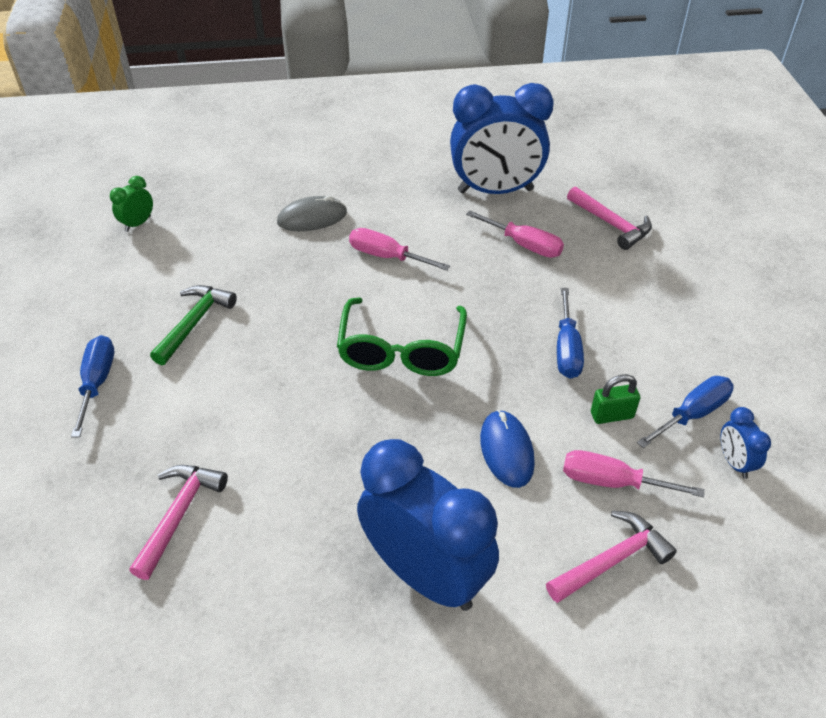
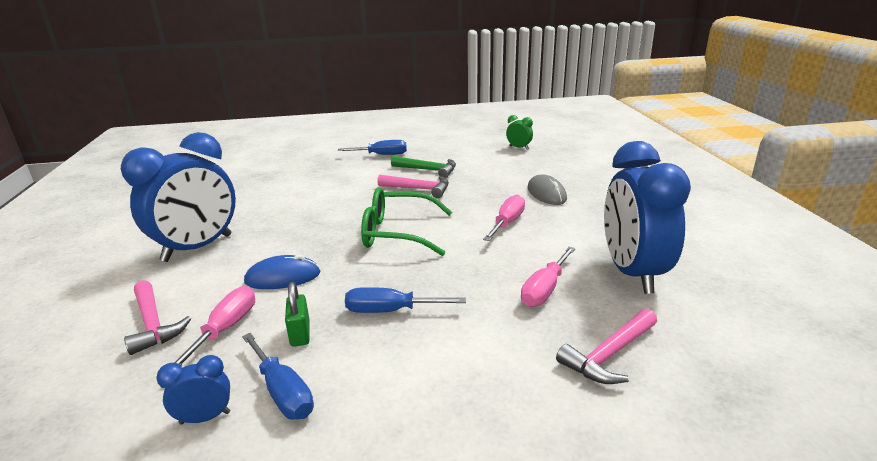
camera: 90 degrees right, 20 degrees down
(179, 515) = (283, 181): pink hammer -> pink hammer (418, 189)

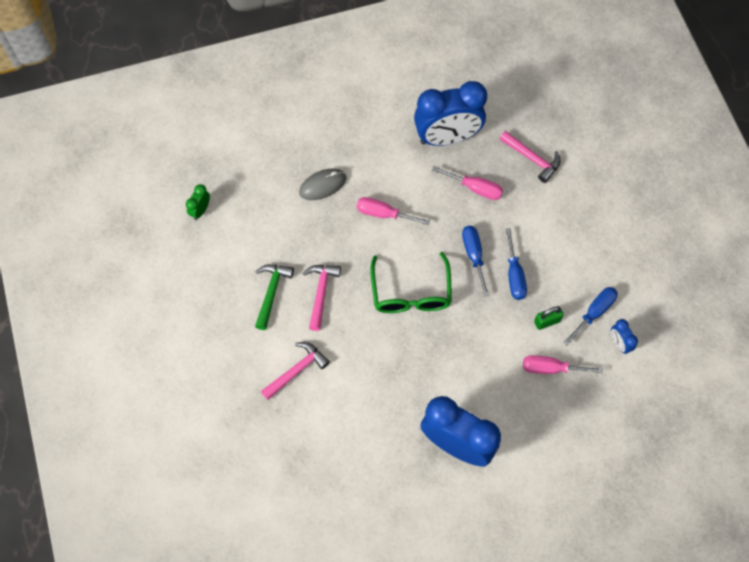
camera: 100 degrees left, 40 degrees up
(153, 324) = (555, 418): pink hammer -> pink hammer (297, 370)
(283, 277) = (488, 357): blue mouse -> none
(382, 155) = (227, 350): blue screwdriver -> blue screwdriver (474, 255)

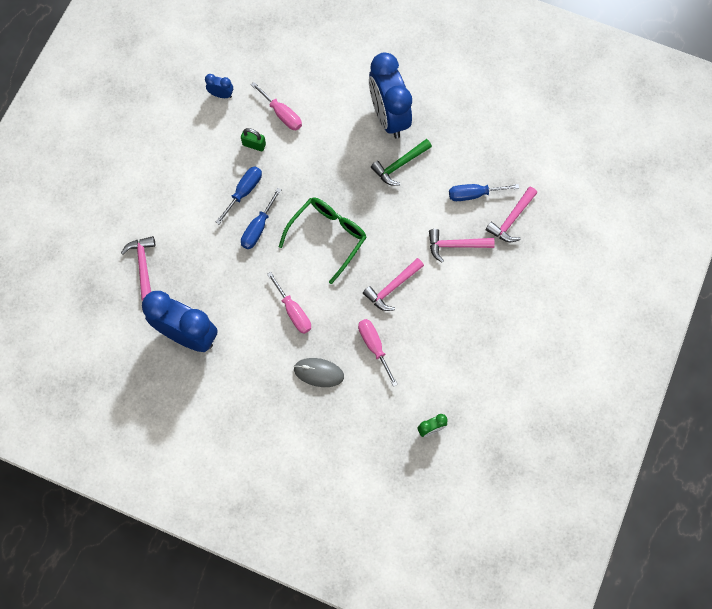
camera: 140 degrees left, 5 degrees up
(265, 434) = (511, 219): none -> pink hammer
(271, 293) = (428, 316): green hammer -> green hammer (399, 165)
(475, 188) = (207, 276): pink screwdriver -> pink screwdriver (374, 346)
(594, 312) = (216, 125): blue screwdriver -> blue screwdriver (474, 194)
(619, 343) = (221, 95): blue clock -> blue clock turned 90 degrees counterclockwise

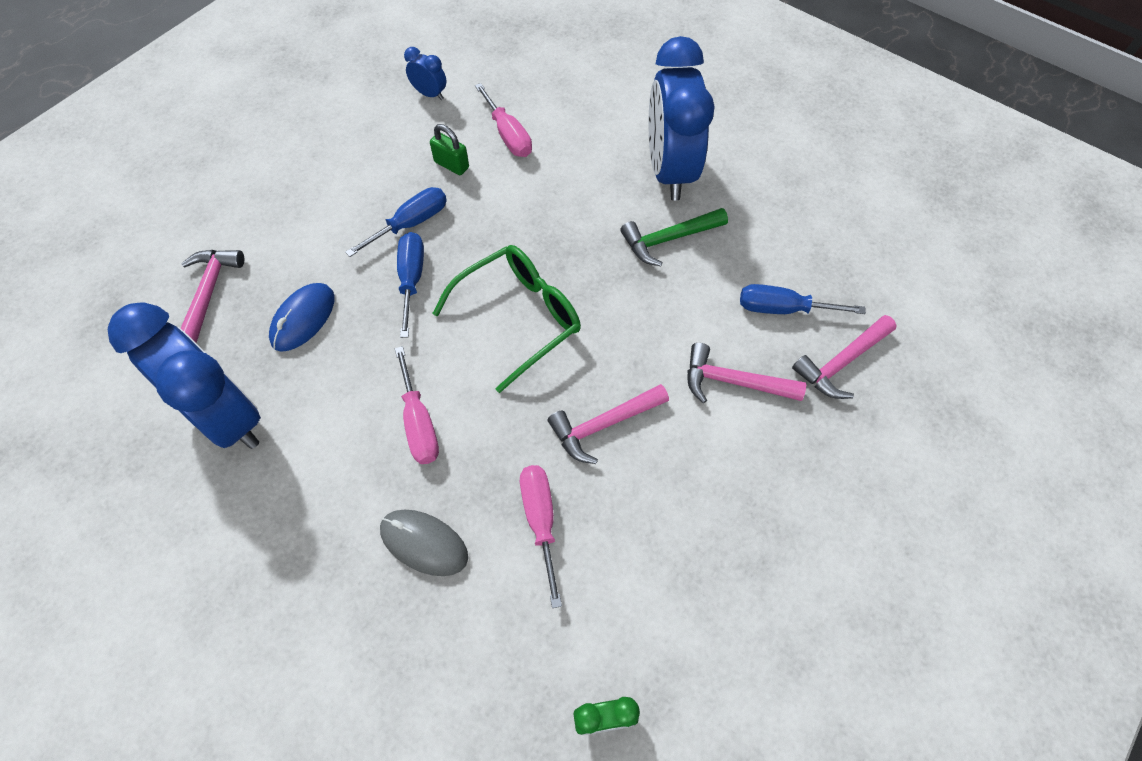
camera: 15 degrees right, 10 degrees down
(205, 268) = (303, 319): none -> blue mouse
(258, 228) = (411, 279): blue screwdriver -> blue screwdriver turned 135 degrees clockwise

